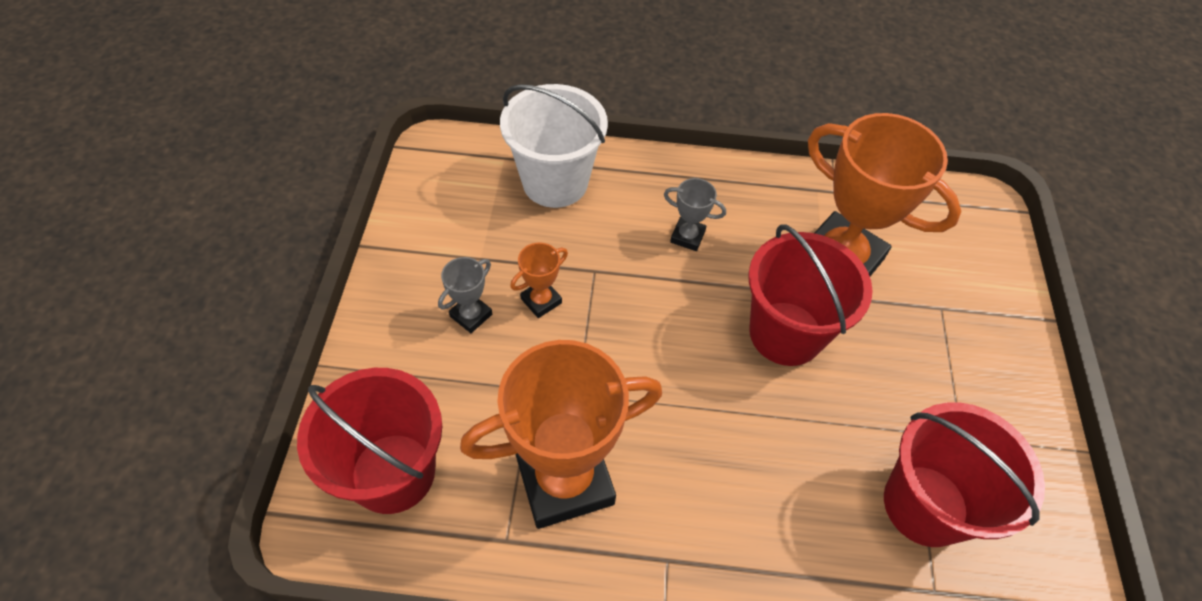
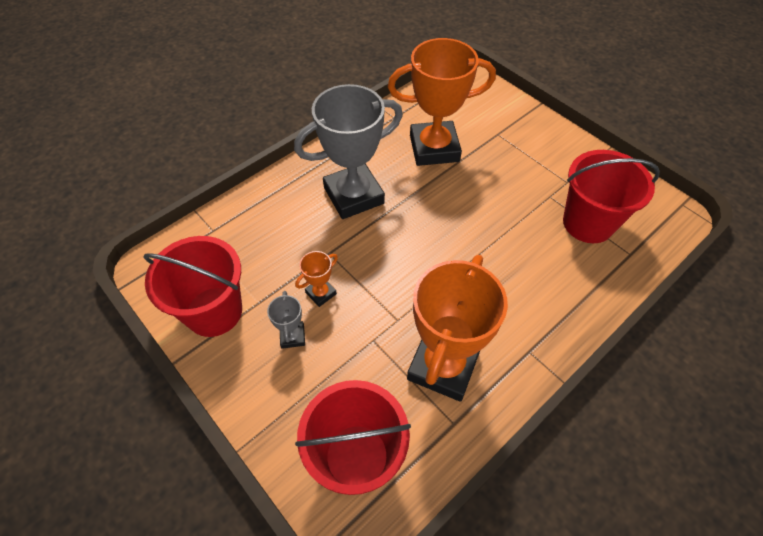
camera: 45 degrees left, 0 degrees up
(541, 301) = (321, 293): orange trophy -> orange trophy turned 45 degrees clockwise
(555, 182) = (249, 226): white bucket -> none
(687, 237) = (353, 195): grey trophy -> grey trophy, size x2.33
(785, 333) = (452, 201): red bucket -> red bucket (214, 311)

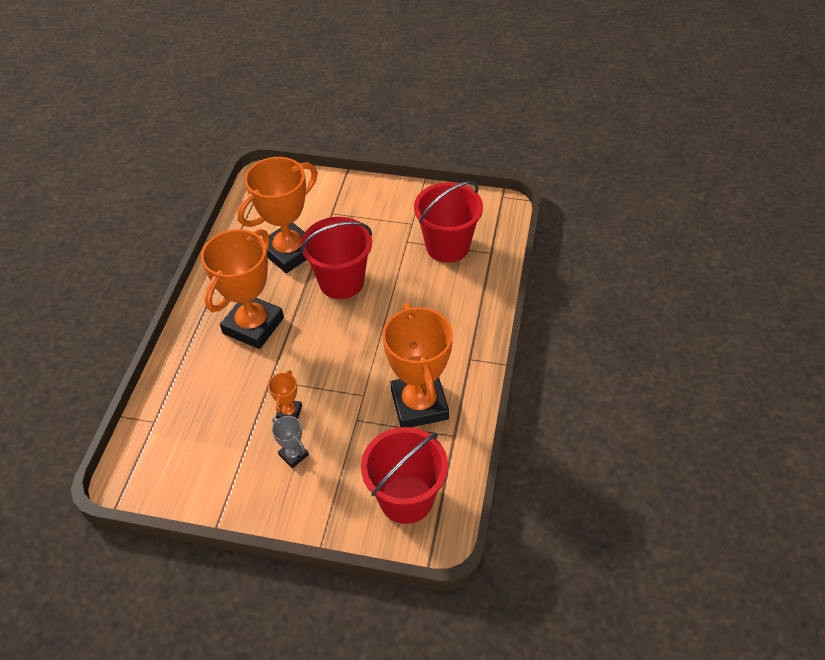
camera: 35 degrees left, 5 degrees down
(214, 311) = (214, 478): red bucket -> red bucket (341, 282)
(353, 195) = (253, 325): grey trophy -> orange trophy

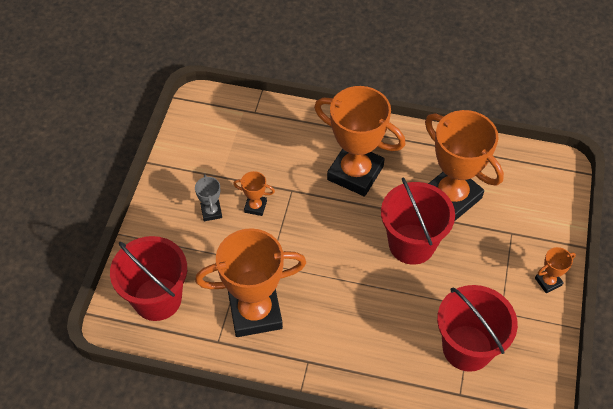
camera: 90 degrees right, 5 degrees up
(293, 455) = (211, 212): grey trophy -> grey trophy turned 60 degrees counterclockwise
(382, 193) = (548, 282): none -> orange trophy

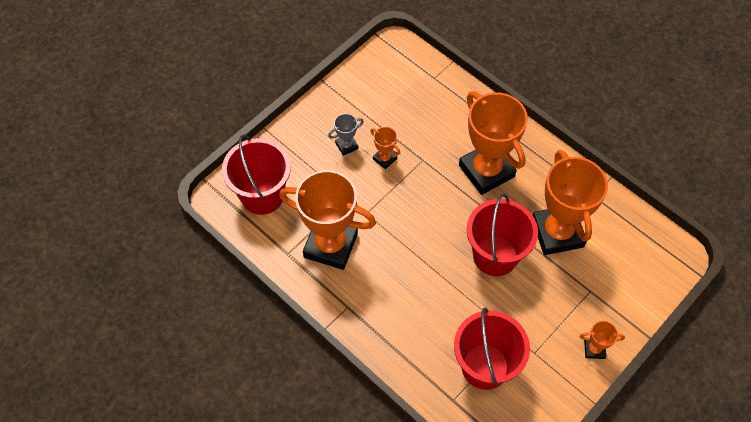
camera: 30 degrees right, 5 degrees up
(211, 212) = (346, 146): grey trophy -> grey trophy turned 45 degrees clockwise

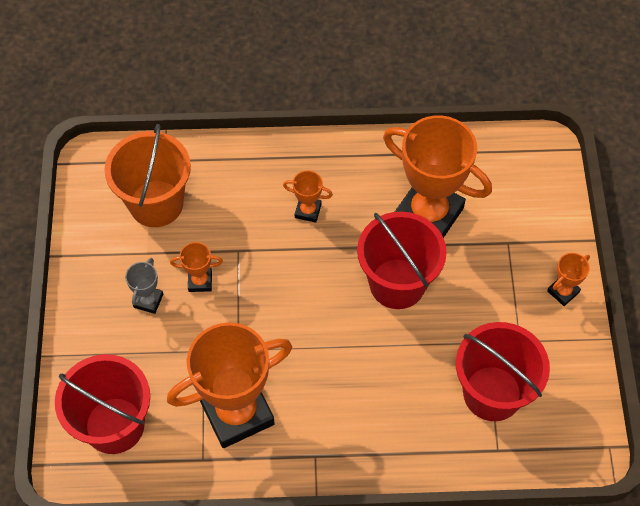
camera: 45 degrees left, 0 degrees up
(405, 97) = (156, 203): none -> orange bucket
(486, 171) = (308, 211): orange trophy -> orange trophy, size x0.43

